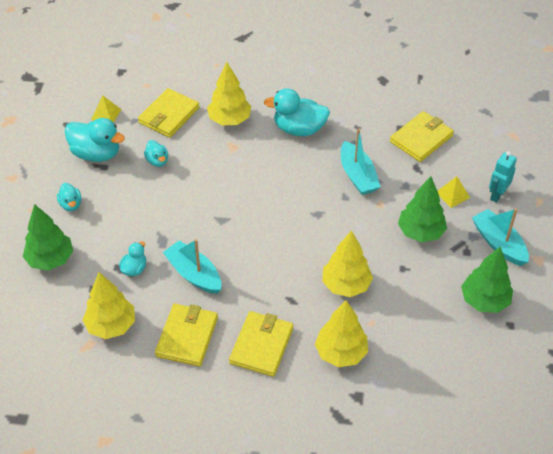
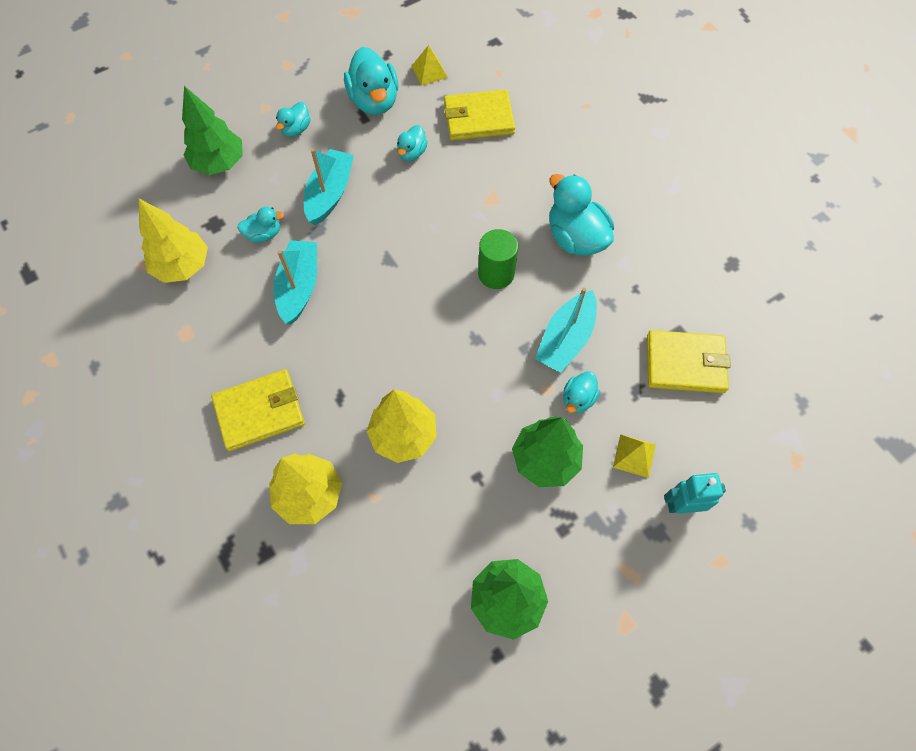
camera: 50 degrees right, 15 degrees up
(187, 336) = (219, 338): yellow wallet -> none
(229, 120) = (525, 170): yellow tree -> none
(285, 177) = (496, 273): none -> green cylinder
(398, 195) = (578, 399): none -> turquoise duck
(498, 243) = (608, 558): turquoise boat -> turquoise boat (330, 194)

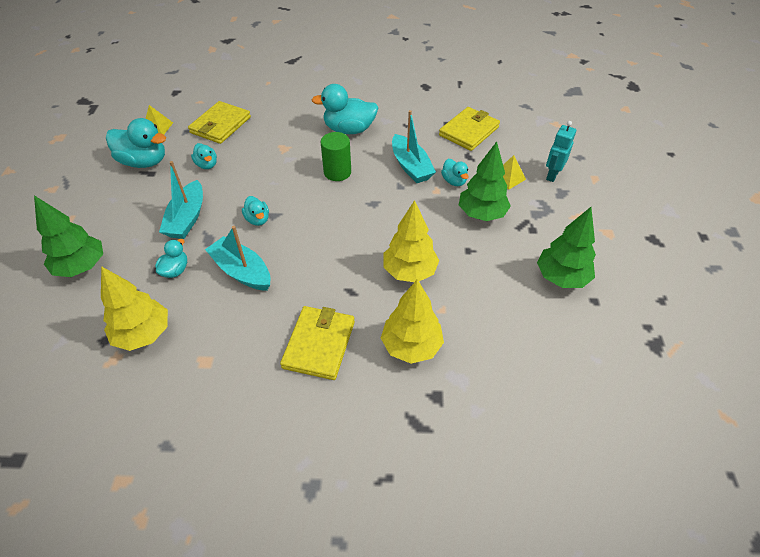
camera: 55 degrees left, 15 degrees down
(296, 129) = (112, 210): turquoise duck -> turquoise duck (258, 219)
(330, 194) = (187, 218): turquoise boat -> turquoise boat turned 135 degrees counterclockwise

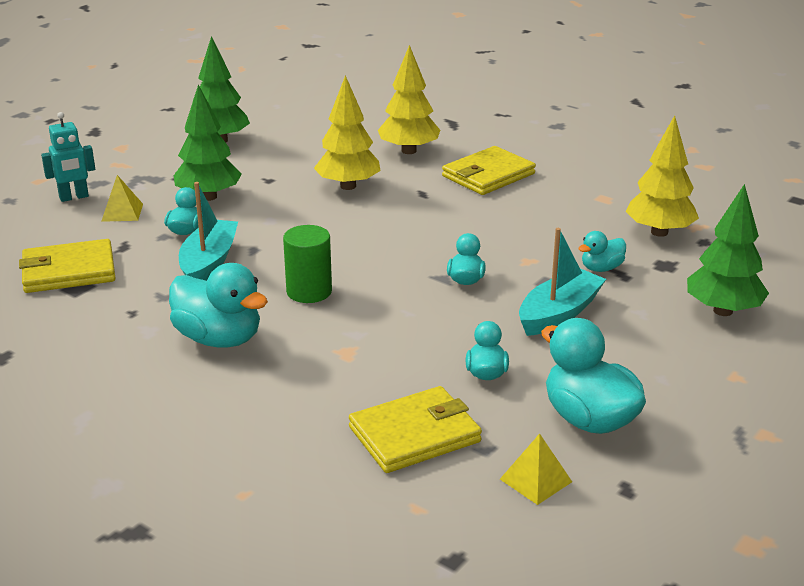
camera: 145 degrees left, 20 degrees down
(242, 271) = (523, 242): turquoise boat -> none

